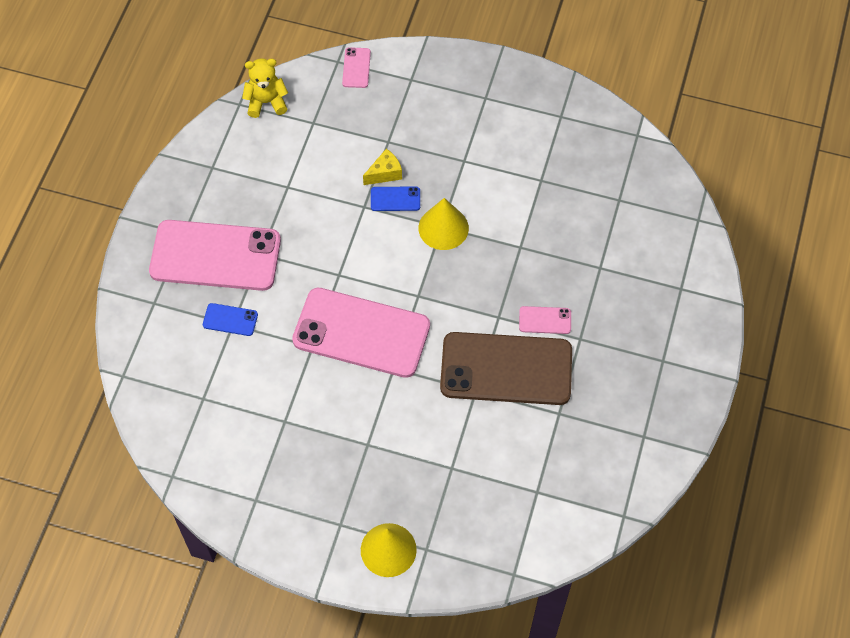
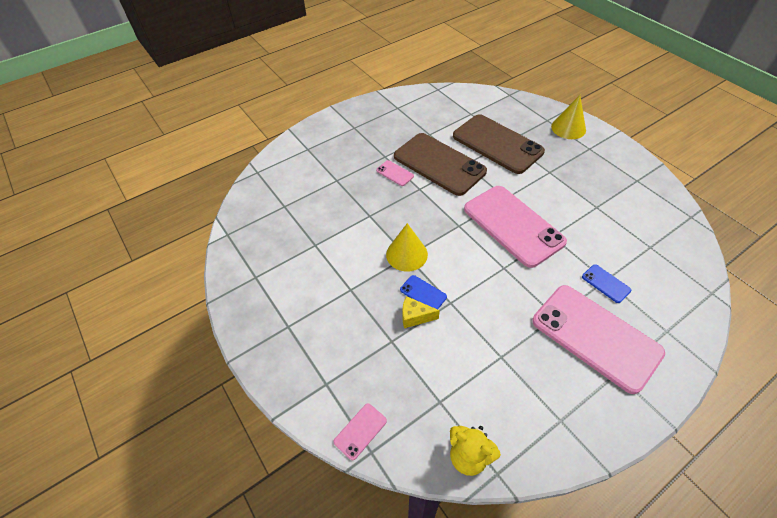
camera: 140 degrees left, 10 degrees down
(461, 452) = (497, 144): none -> brown phone

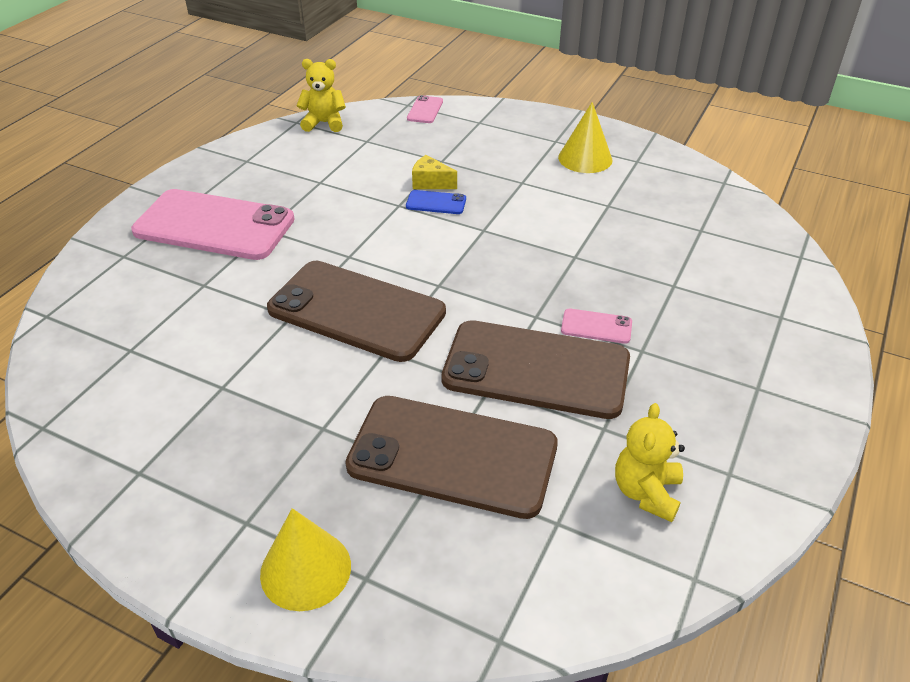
camera: 150 degrees right, 10 degrees down
(406, 254) = (485, 231): yellow cone -> yellow cone (585, 158)
(415, 317) = (430, 183): yellow cheese -> yellow cheese turned 135 degrees counterclockwise
(432, 111) = (646, 492): none -> yellow teddy bear
(513, 225) = (356, 311): pink phone -> brown phone
(606, 283) = (202, 280): blue phone -> none

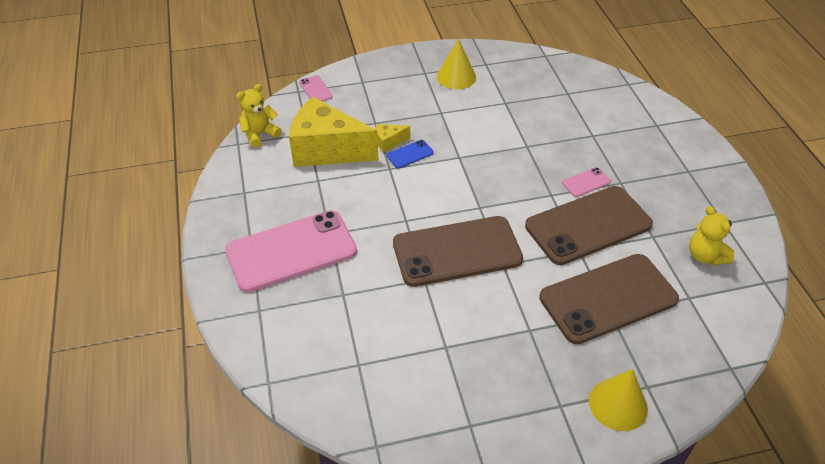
camera: 40 degrees left, 5 degrees up
(363, 162) = (327, 150): none -> yellow cheese

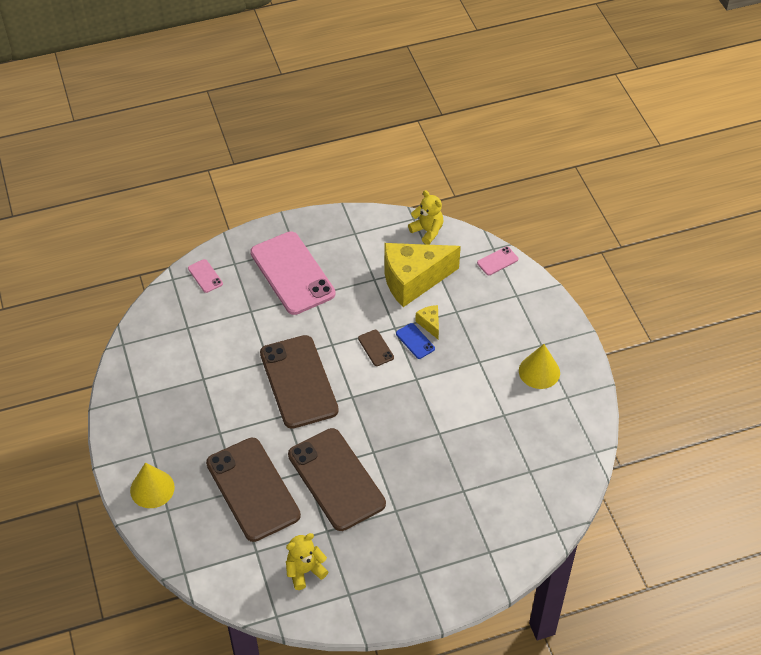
camera: 85 degrees right, 5 degrees up
(327, 150) = (413, 280): yellow cheese -> yellow cheese turned 120 degrees counterclockwise
(415, 184) = (375, 348): none -> brown phone
(586, 182) = (393, 481): pink phone -> pink phone (205, 276)

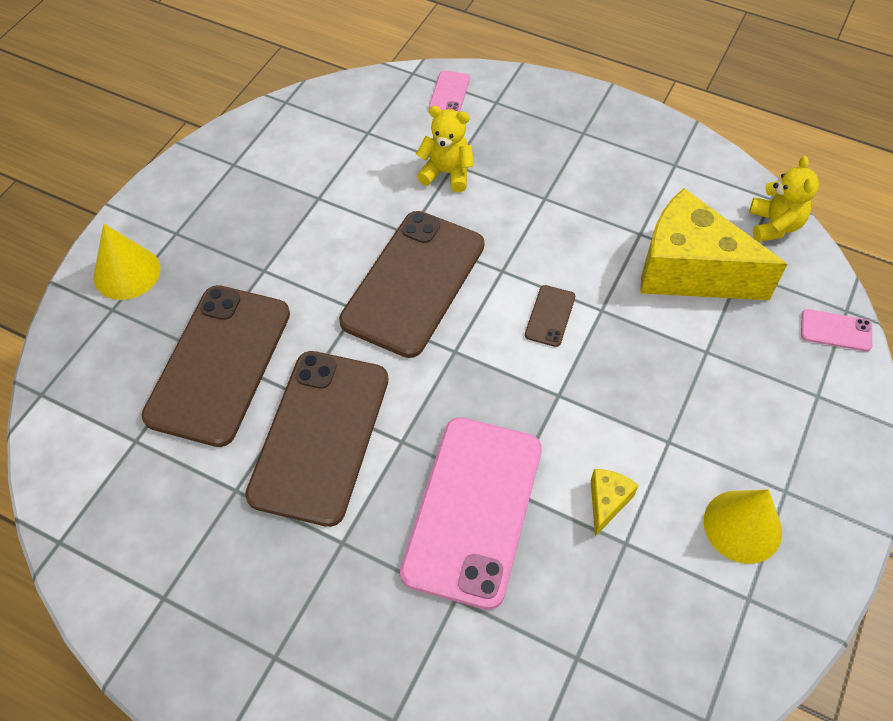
camera: 45 degrees right, 5 degrees up
(292, 273) = (548, 157): pink phone -> pink phone (473, 510)
(305, 571) = (153, 517): yellow teddy bear -> yellow teddy bear (446, 173)
(415, 341) = (609, 346): blue phone -> none
(430, 324) = (652, 340): yellow cheese -> yellow cheese (607, 502)

